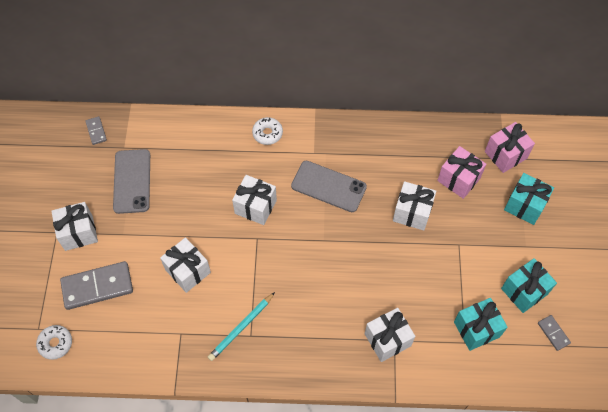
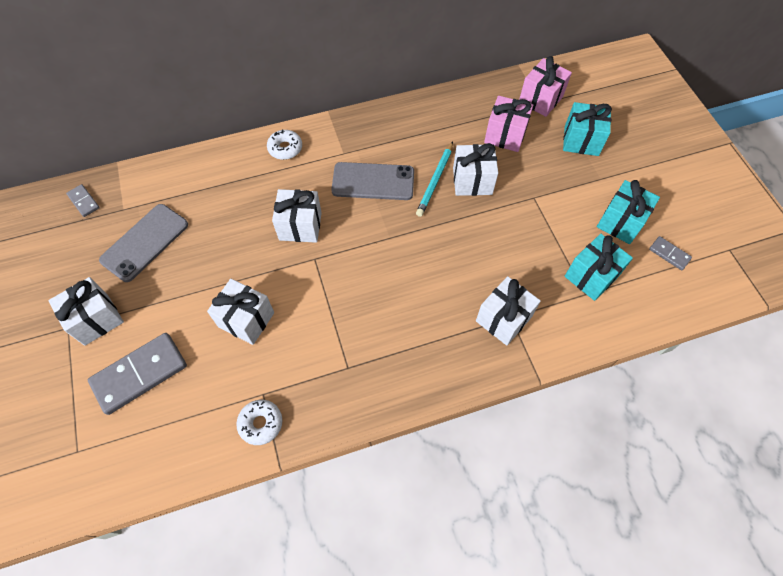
camera: 20 degrees left, 0 degrees up
(55, 343) = (106, 462): white donut -> white donut (261, 423)
(132, 181) = (145, 242): grey phone -> grey phone turned 60 degrees clockwise
(241, 328) = (333, 362): turquoise pencil -> turquoise pencil (435, 181)

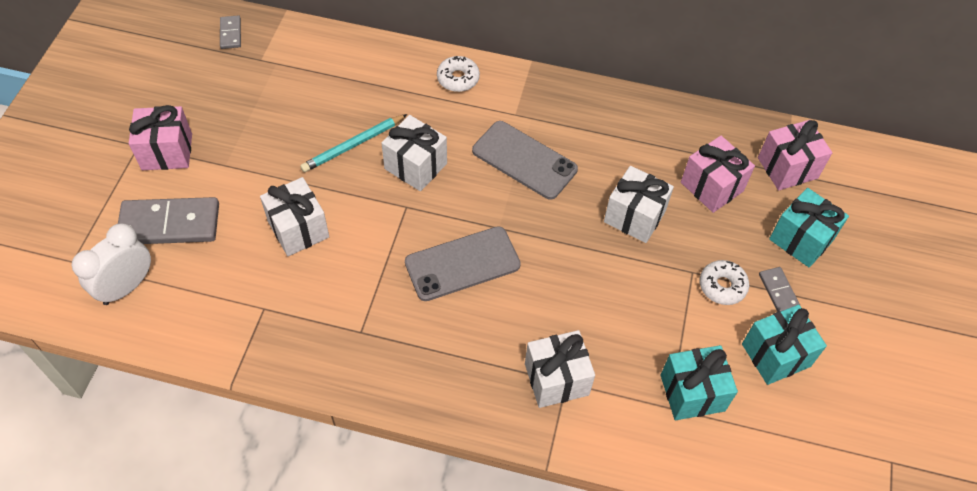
camera: 30 degrees right, 5 degrees down
(96, 319) = (167, 152): white gift -> pink gift
(139, 444) = (126, 287): none -> white clock
(145, 242) = (258, 102): grey phone -> grey phone (462, 263)
(261, 423) = (242, 334): white donut -> white donut (722, 286)
(435, 181) = (592, 194): turquoise pencil -> turquoise pencil (353, 145)
(669, 254) = (808, 423): grey domino -> grey domino (778, 291)

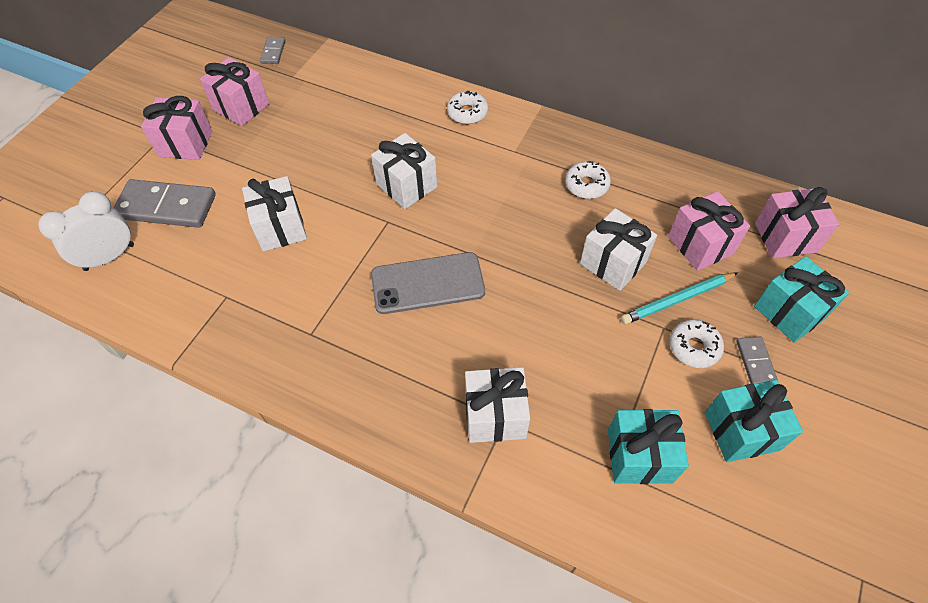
camera: 15 degrees right, 0 degrees up
(215, 102) = (241, 107): none -> pink gift
(353, 145) = (353, 159): turquoise pencil -> turquoise pencil (677, 300)
(524, 160) = (513, 194): grey phone -> none
(593, 141) = (586, 185): none -> white donut

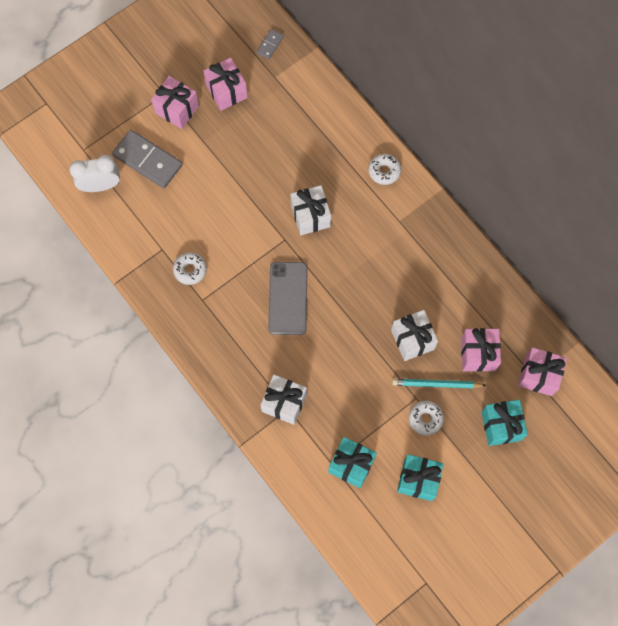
camera: 25 degrees right, 15 degrees up
(280, 228) = (214, 212): white gift -> none
(427, 283) = (288, 298): grey phone -> grey phone turned 75 degrees clockwise
(586, 185) = (432, 273): white donut -> white donut (190, 270)
(755, 362) = (456, 446): grey domino -> none

